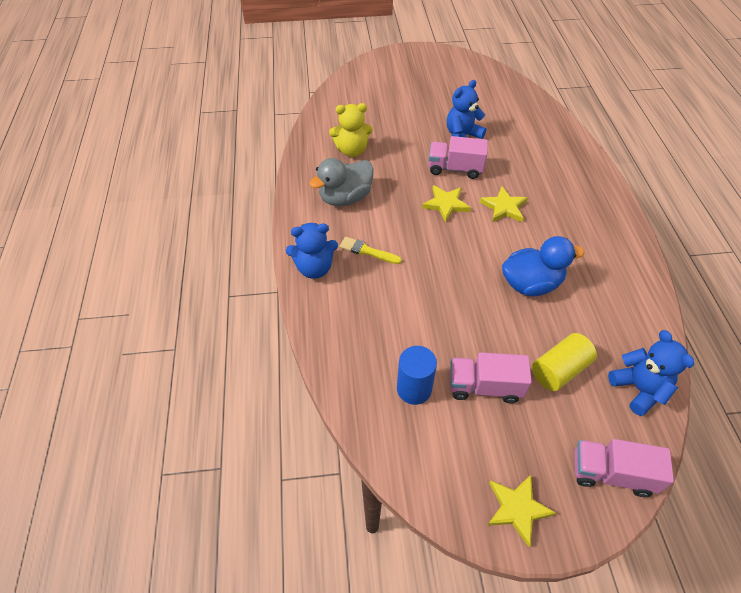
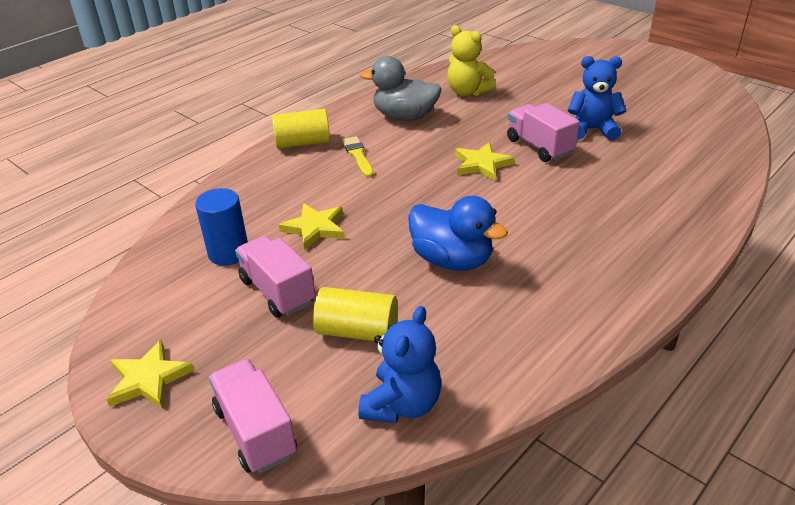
camera: 50 degrees right, 15 degrees down
(314, 268) = (302, 143): blue teddy bear -> yellow cylinder
(504, 207) = (535, 196): yellow star -> yellow star (315, 228)

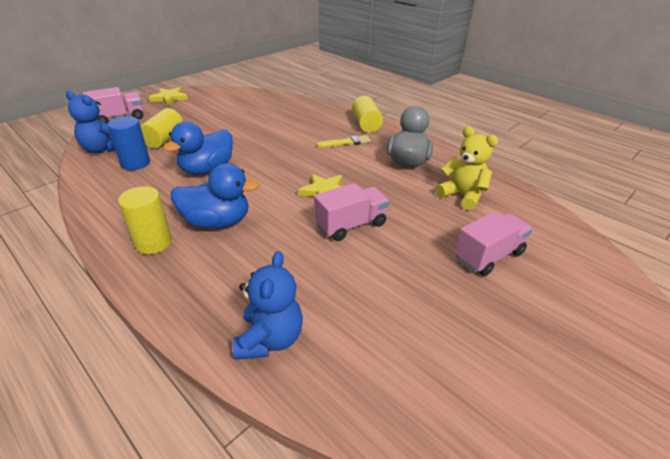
camera: 90 degrees right, 0 degrees up
(228, 253) = (250, 108): blue cylinder -> blue cylinder (135, 163)
(277, 291) = (210, 120): pink truck -> pink truck (488, 256)
(315, 228) = (263, 129): yellow star -> none
(467, 92) = (462, 196): yellow teddy bear -> yellow teddy bear turned 90 degrees clockwise
(568, 229) = (217, 222): none -> blue duck
(592, 130) = (384, 266): blue teddy bear -> blue teddy bear (270, 339)
(626, 267) = (153, 243): none -> yellow cylinder

